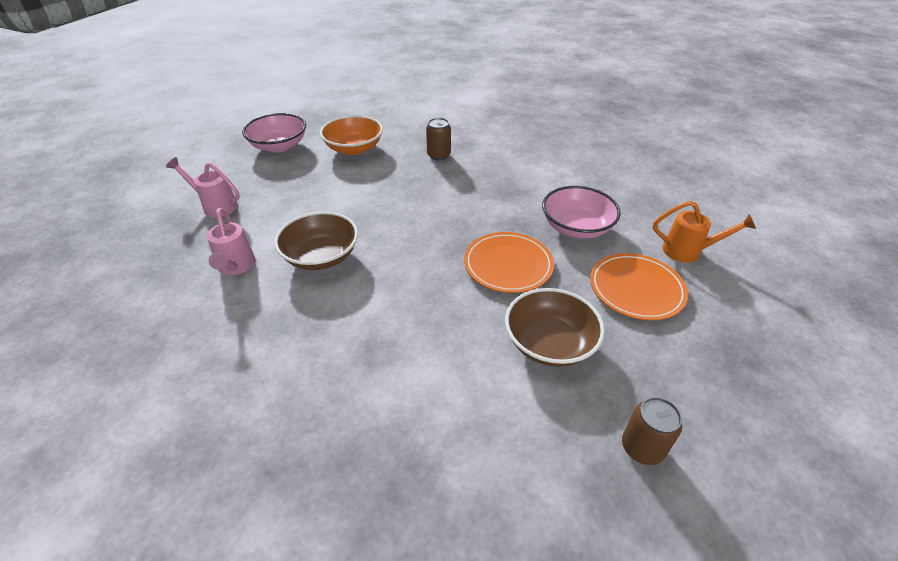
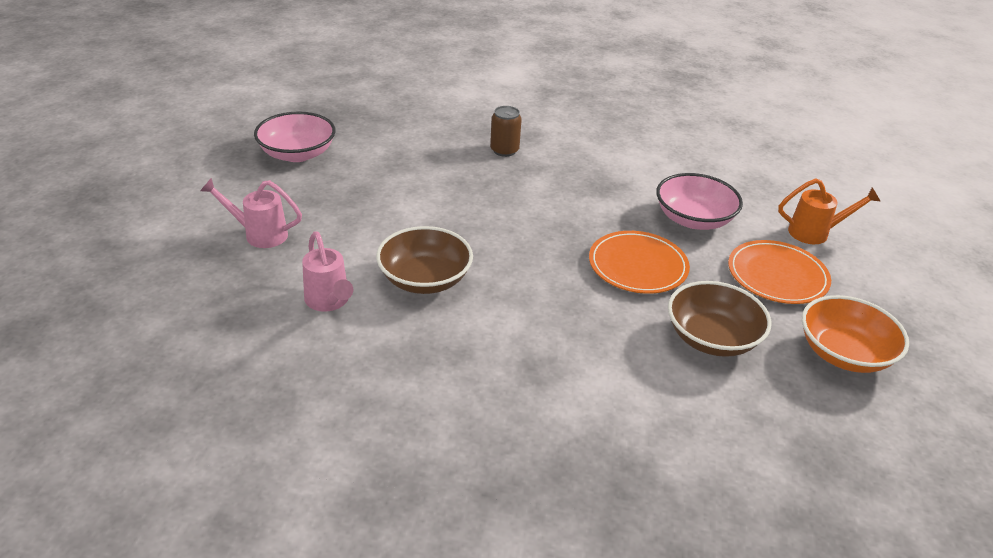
camera: 15 degrees left, 5 degrees down
(354, 148) = (396, 149): orange bowl -> orange bowl (844, 353)
(642, 447) = (832, 418): brown can -> none

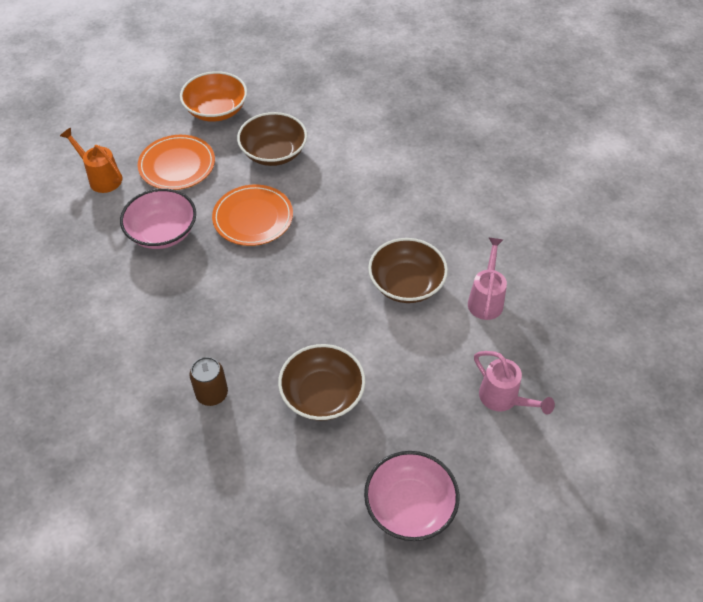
camera: 140 degrees left, 15 degrees up
(421, 180) = (322, 394): none -> brown bowl

